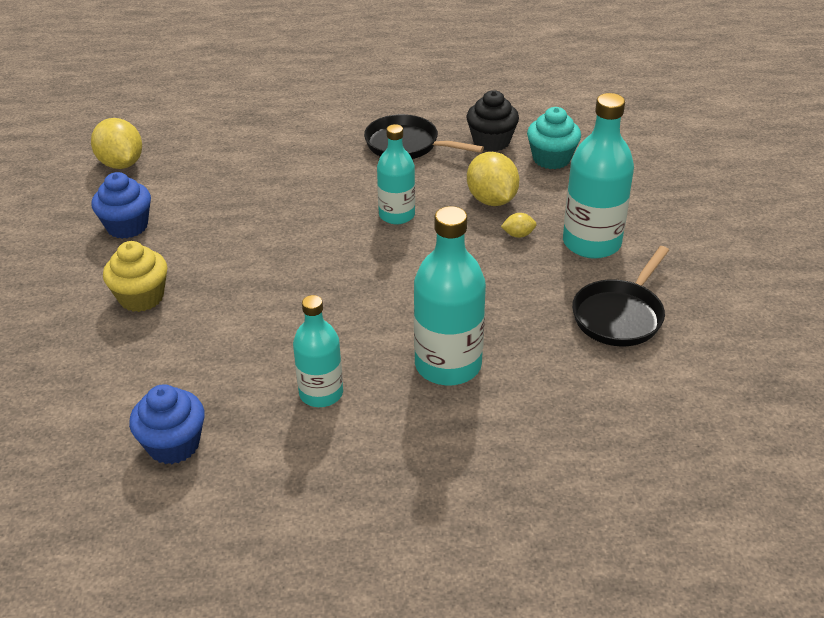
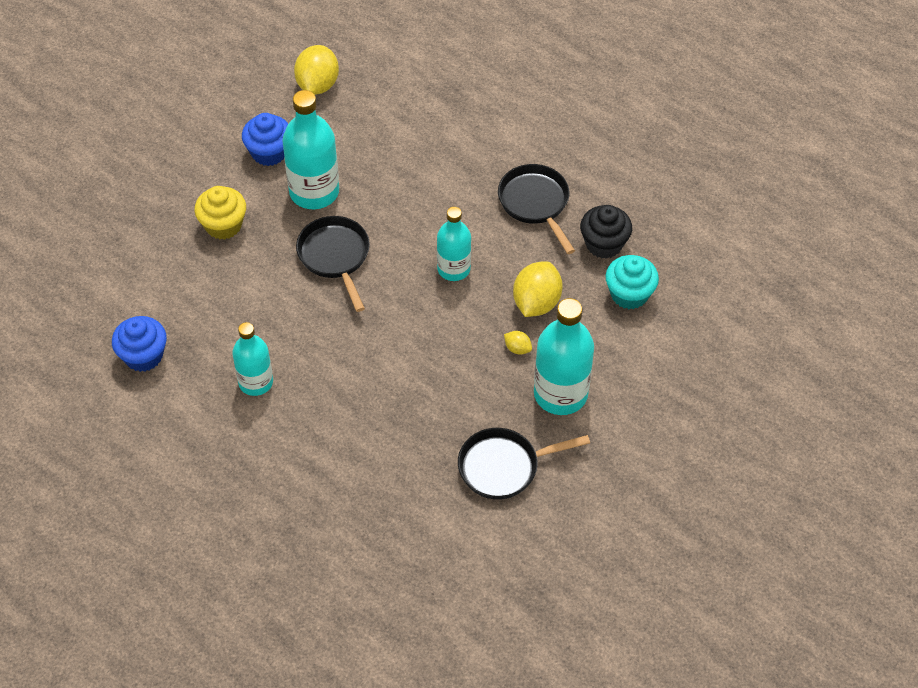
camera: 40 degrees right, 15 degrees up
(281, 262) = (335, 256): none -> black pan
(448, 365) = (350, 419): turquoise bottle -> turquoise bottle (314, 192)

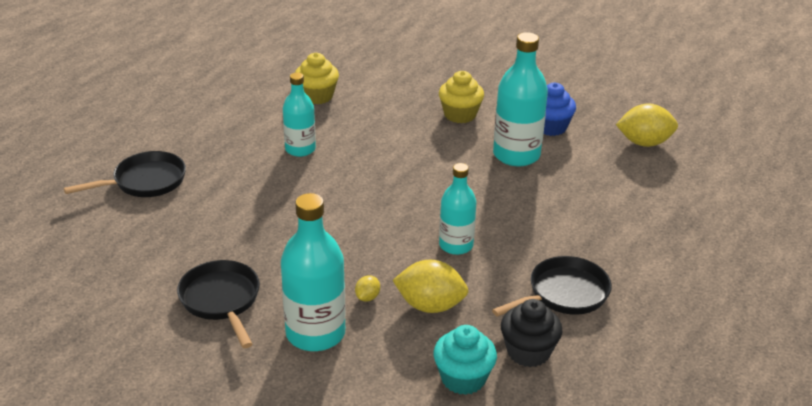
camera: 80 degrees right, 20 degrees down
(143, 356) = (317, 96): blue cupcake -> yellow cupcake
(335, 256) = (446, 174): black pan -> black pan (145, 182)

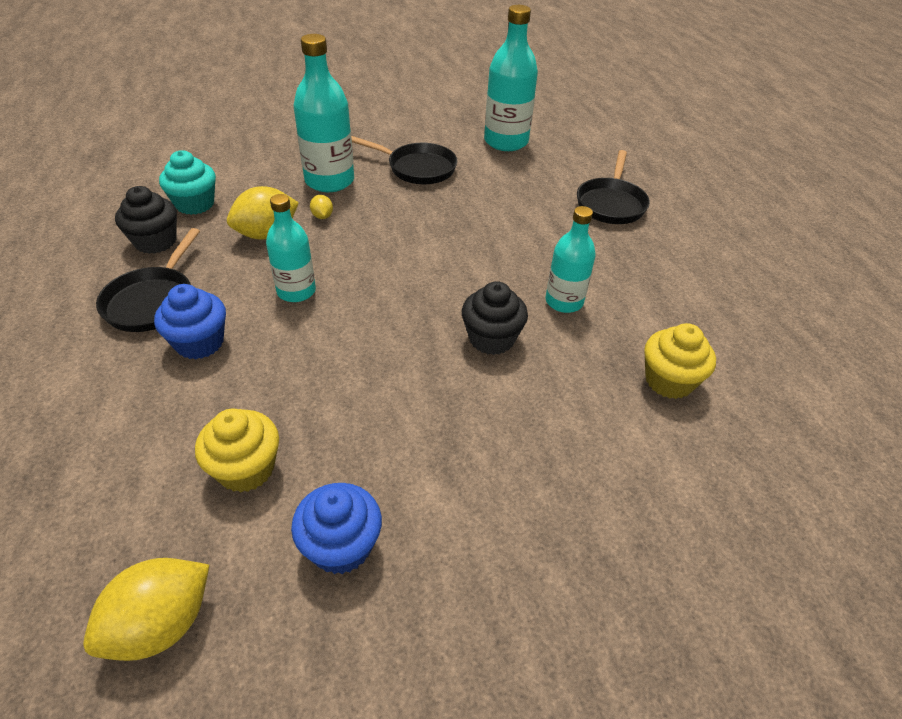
camera: 135 degrees right, 10 degrees up
(373, 155) = (491, 339): none -> black cupcake
(460, 115) = (484, 475): yellow cupcake -> yellow cupcake (246, 469)
(516, 155) = (341, 449): turquoise bottle -> turquoise bottle (506, 142)
(550, 246) = (199, 342): none -> blue cupcake

